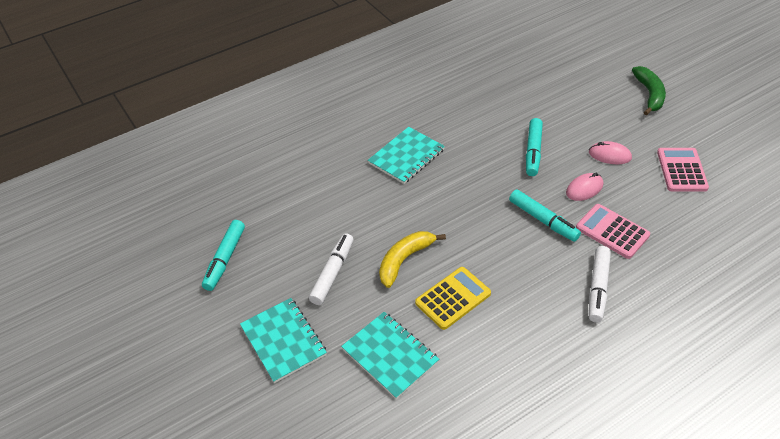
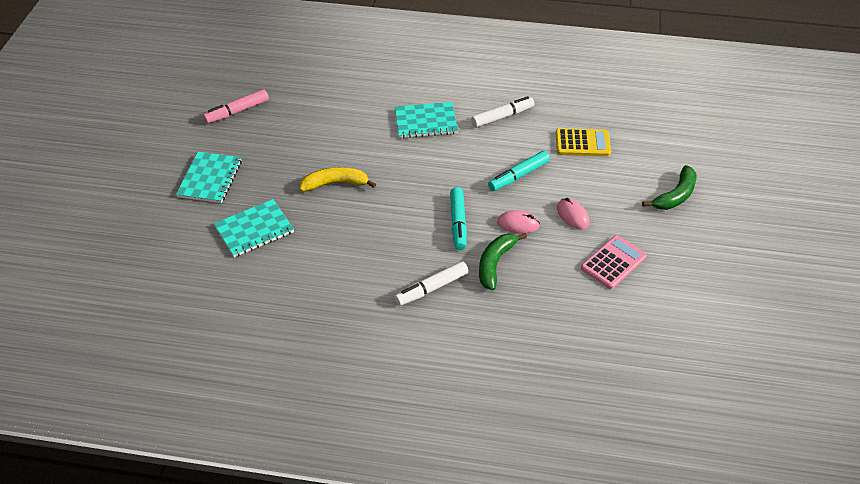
camera: 40 degrees right, 0 degrees up
(225, 259) = (237, 111): turquoise marker -> pink marker
(332, 273) = (284, 161): white marker -> white marker (502, 117)
(390, 355) = (254, 230): turquoise notebook -> turquoise notebook turned 60 degrees clockwise
(453, 298) = (333, 226): yellow calculator -> yellow calculator (582, 143)
(612, 231) = (495, 263): pink calculator -> green banana

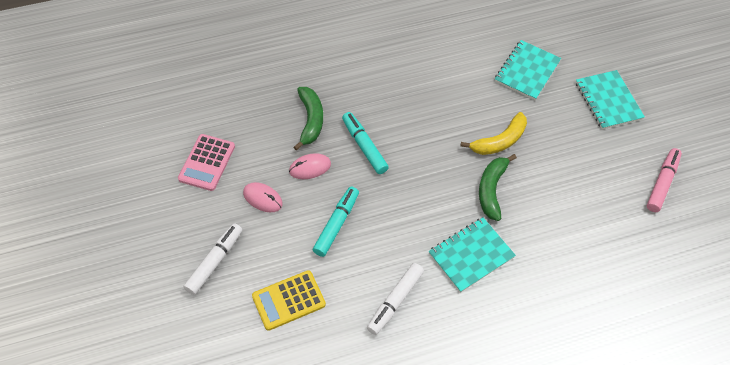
camera: 150 degrees right, 10 degrees up
(431, 288) = (350, 79): white marker -> white marker (214, 261)
(675, 196) = (165, 268): green banana -> green banana (491, 190)

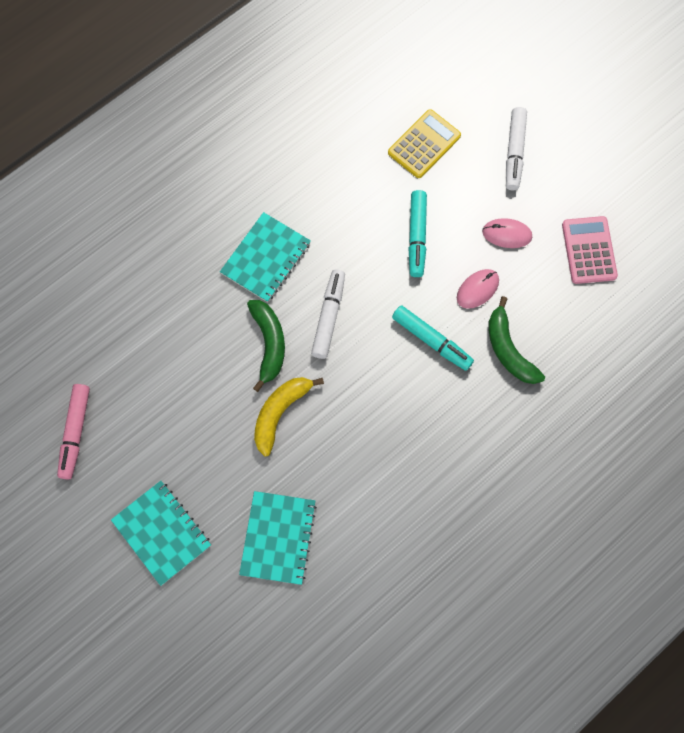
camera: 160 degrees right, 15 degrees up
(395, 301) = (323, 182): white marker -> white marker (329, 316)

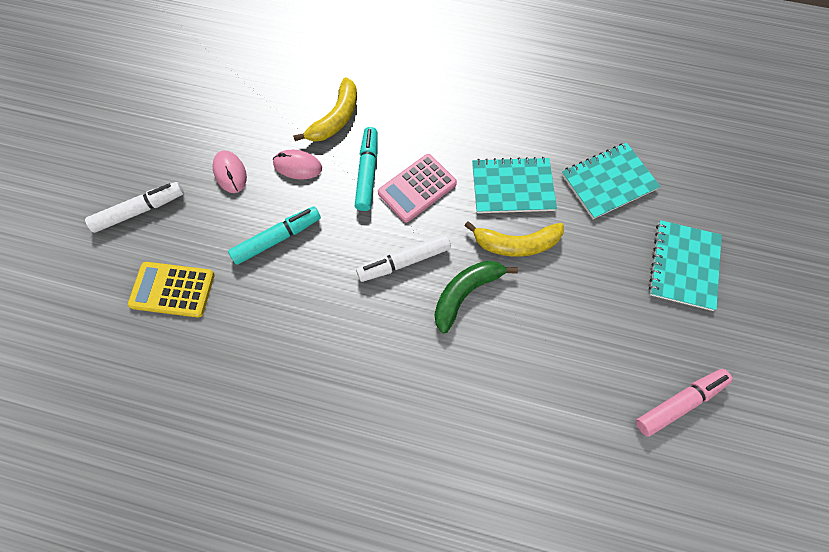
camera: 125 degrees left, 5 degrees down
(266, 258) = (387, 353): turquoise notebook -> turquoise notebook (512, 187)
(508, 349) = (336, 119): green banana -> yellow banana
(589, 250) = (209, 110): pink calculator -> pink calculator (417, 188)

